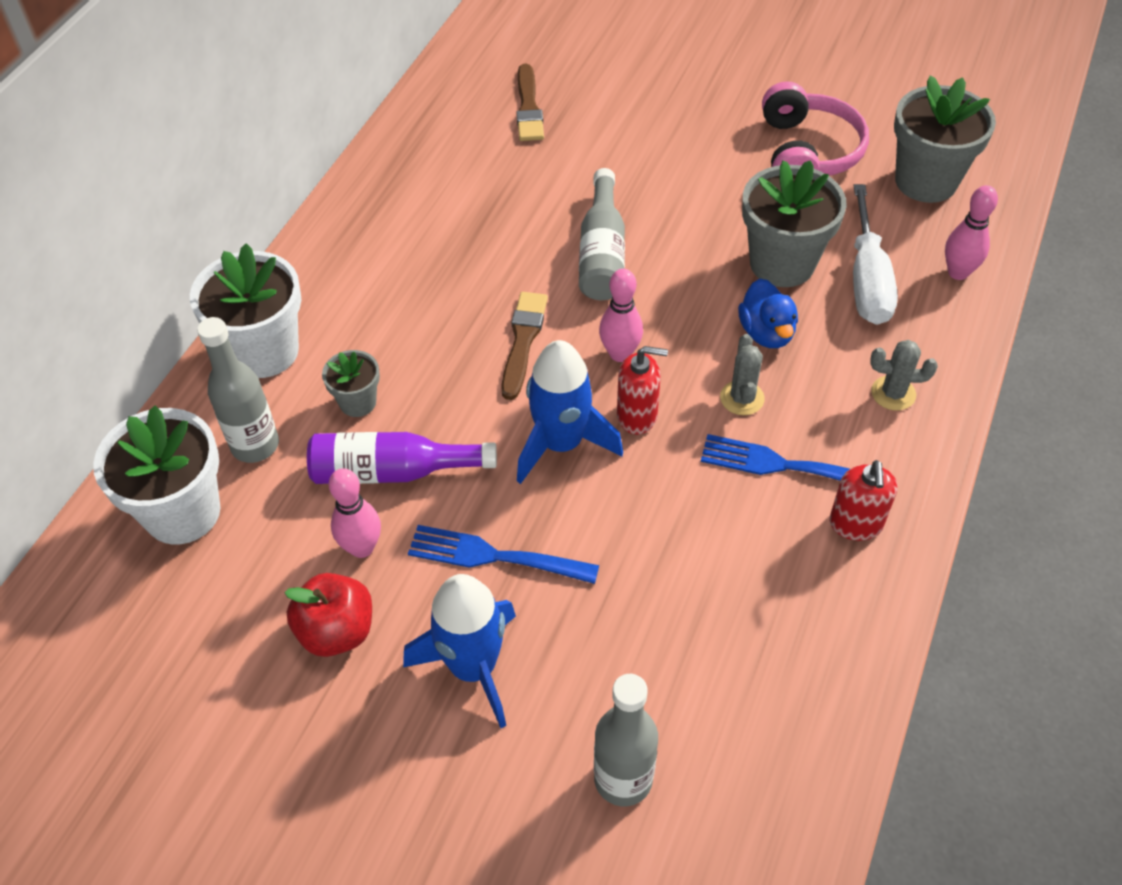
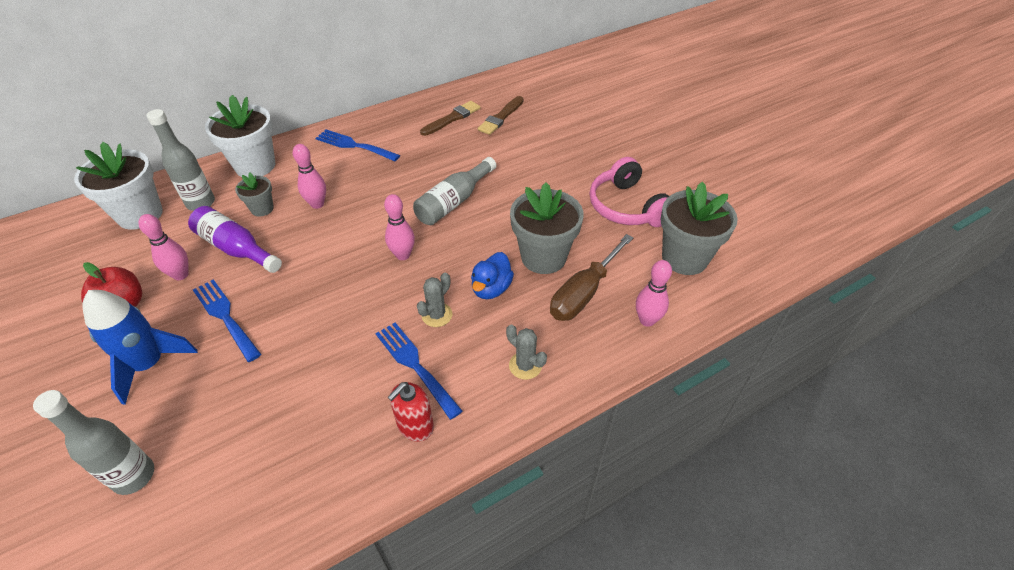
camera: 35 degrees right, 5 degrees down
(374, 248) = (354, 145): none -> blue fork
(427, 353) = (317, 204): none -> pink bowling pin
(523, 341) = (365, 222): brown brush -> brown brush (452, 118)
(561, 444) = (321, 282): blue rocket -> none
(637, 416) = (373, 291): red soap dispenser -> none
(807, 152) = (627, 207): pink headphones -> pink headphones turned 120 degrees clockwise
(867, 279) = (584, 293): white screwdriver -> brown screwdriver

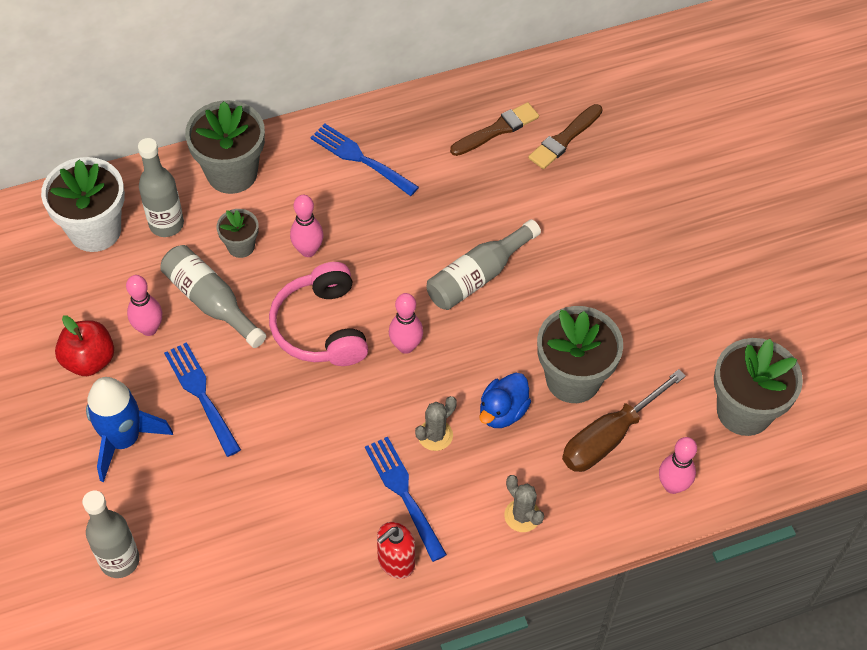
camera: 10 degrees right, 10 degrees up
(236, 248) = (211, 302): purple bottle -> grey bottle
(255, 166) = (232, 173): white flower pot -> grey flower pot
(627, 207) = (696, 322): pink headphones -> pink headphones (321, 327)

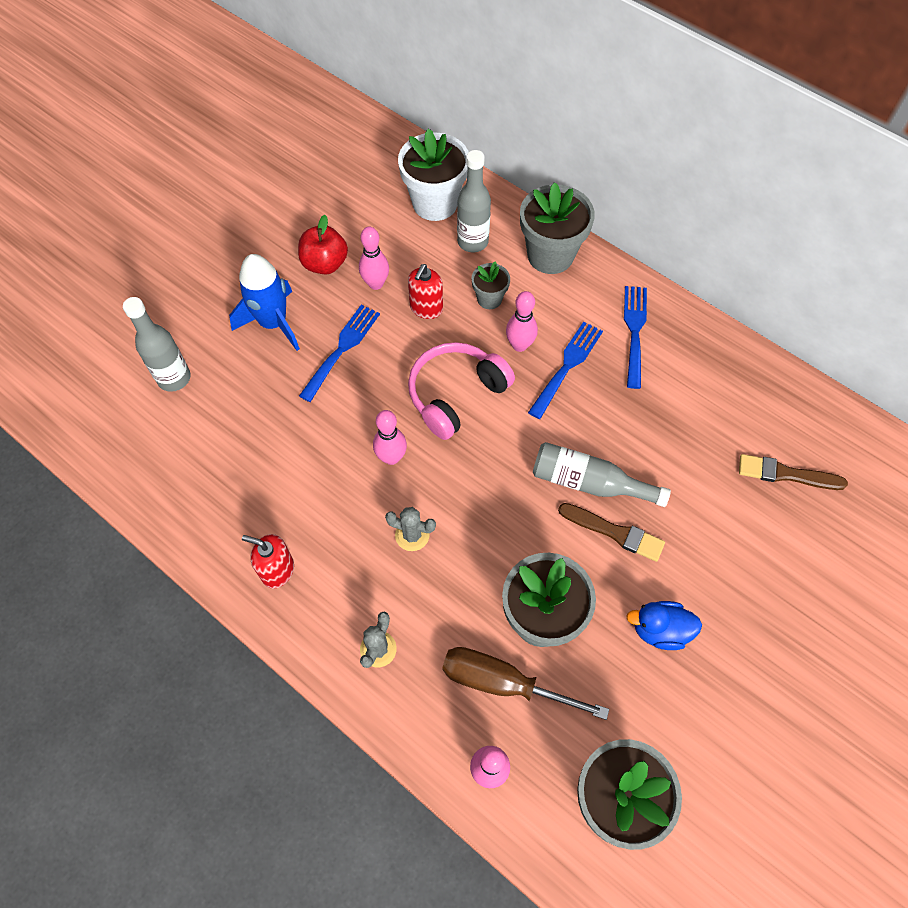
camera: 60 degrees right, 5 degrees up
(211, 302) = (426, 308): grey bottle -> red soap dispenser
(403, 493) = (343, 541): blue fork -> blue fork (567, 366)
(406, 346) = (481, 465): pink bowling pin -> pink bowling pin (391, 457)
(497, 130) = (749, 415): brown brush -> brown brush (614, 532)
(502, 411) = (469, 576): blue duck -> blue duck (660, 630)

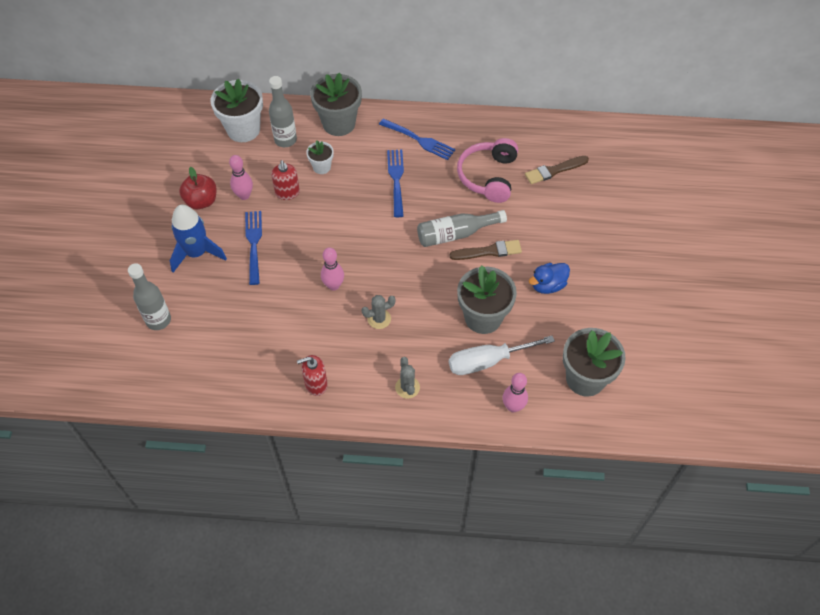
camera: 35 degrees left, 5 degrees down
(456, 394) = (344, 230): pink headphones -> pink headphones (488, 176)
(489, 299) = (321, 167): grey flower pot -> white flower pot
(503, 683) = (488, 361): brown screwdriver -> white screwdriver
(519, 345) = (360, 183): pink bowling pin -> none
(634, 331) = (419, 140): blue fork -> blue fork turned 150 degrees clockwise

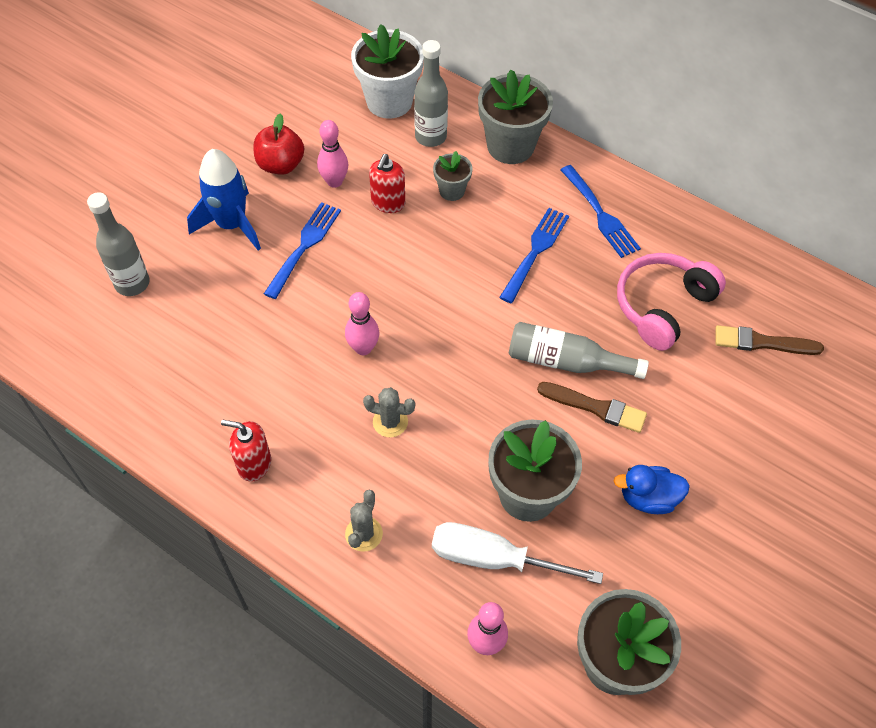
camera: 30 degrees right, 0 degrees up
(321, 167) = (452, 191): white flower pot -> grey flower pot

